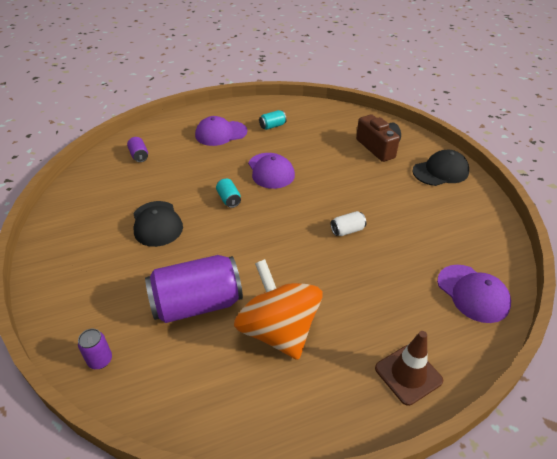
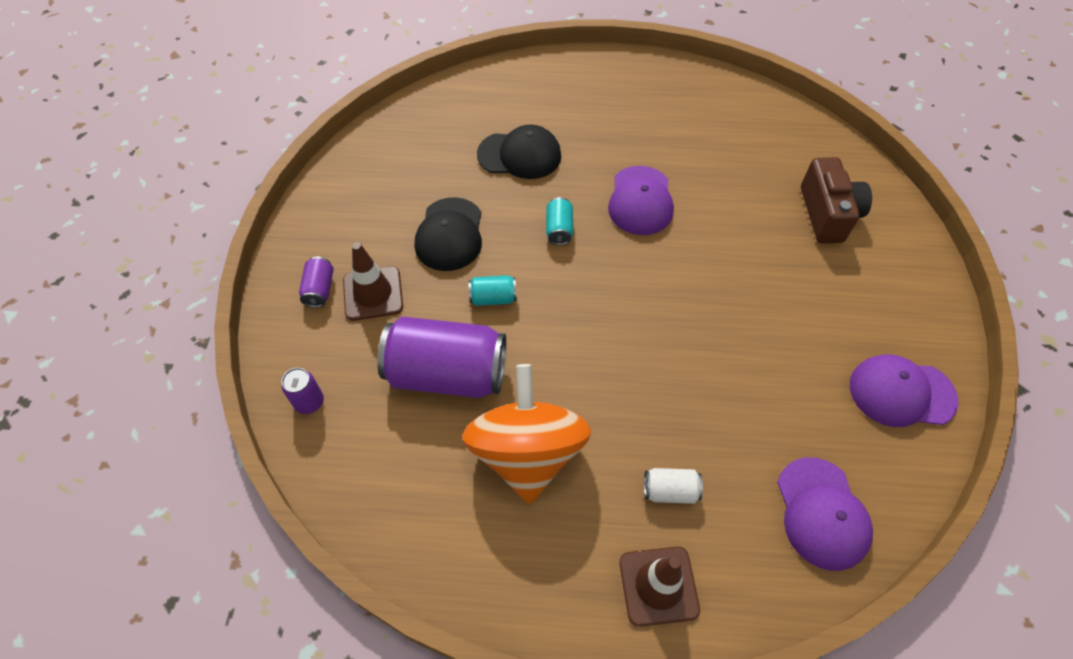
camera: 25 degrees right, 15 degrees up
(118, 275) = (373, 293): none -> brown traffic cone
(139, 156) = (473, 114): purple can -> purple can (319, 289)
(221, 133) = (601, 110): purple cap -> purple cap (901, 393)
(272, 126) = (683, 120): turquoise can -> turquoise can (493, 298)
(347, 230) = (697, 341): white can -> white can (670, 491)
(440, 171) = (903, 293): black cap -> black cap (519, 155)

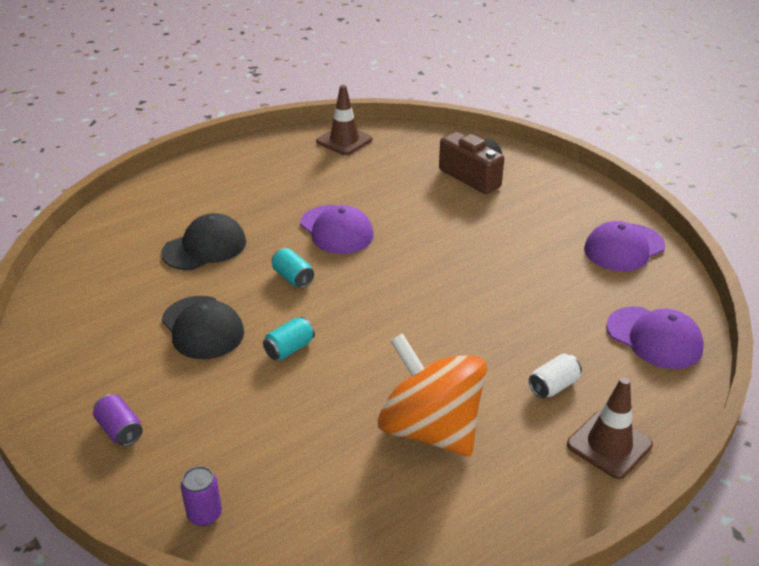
camera: 40 degrees left, 20 degrees down
(373, 293) = (177, 404): brown traffic cone -> brown traffic cone (344, 140)
(447, 374) = (308, 419): purple can -> none

